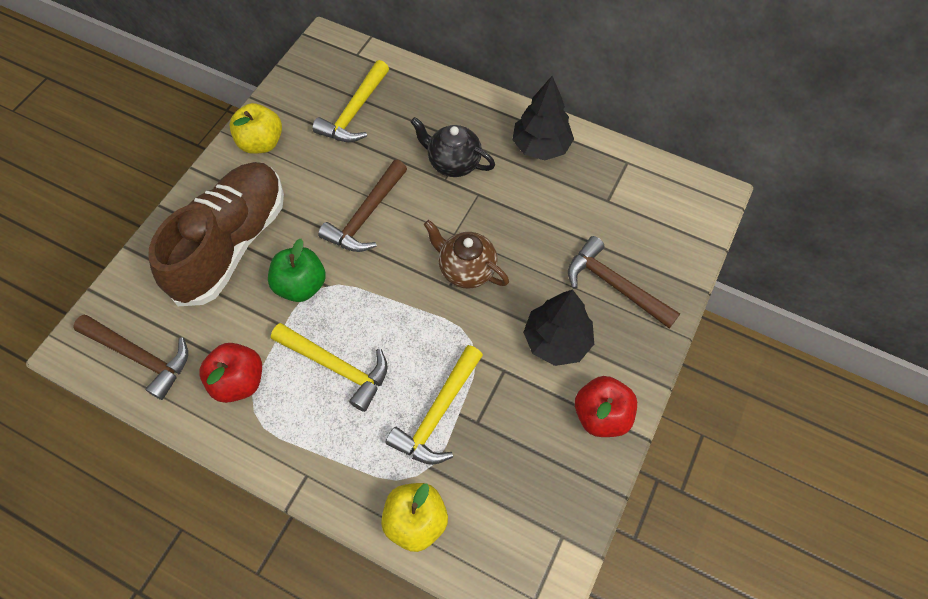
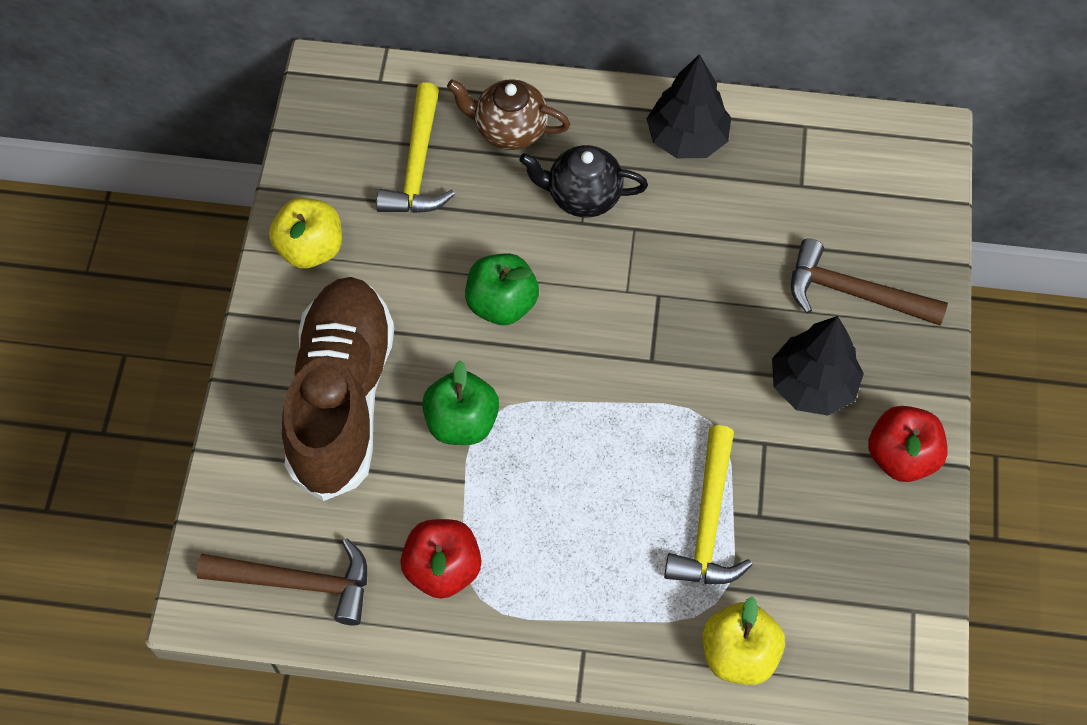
camera: 20 degrees left, 0 degrees up
(337, 367) = (558, 509): yellow hammer -> none
(366, 216) = (502, 304): brown hammer -> green apple
(466, 269) = (663, 332): brown teapot -> brown teapot (509, 130)

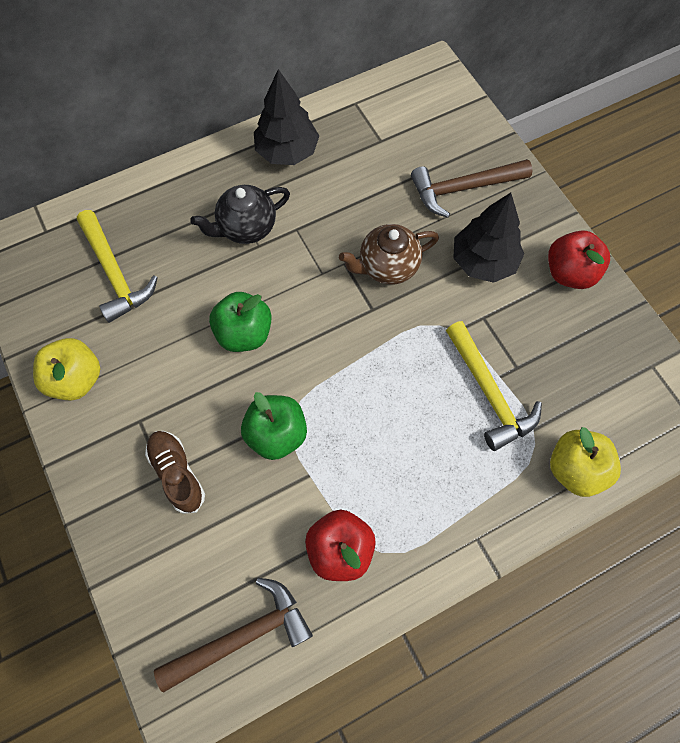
camera: 35 degrees left, 5 degrees up
(342, 398) = (177, 473): brown shoe -> brown shoe, size x0.45
(509, 130) = (163, 212): brown teapot -> brown teapot (387, 266)

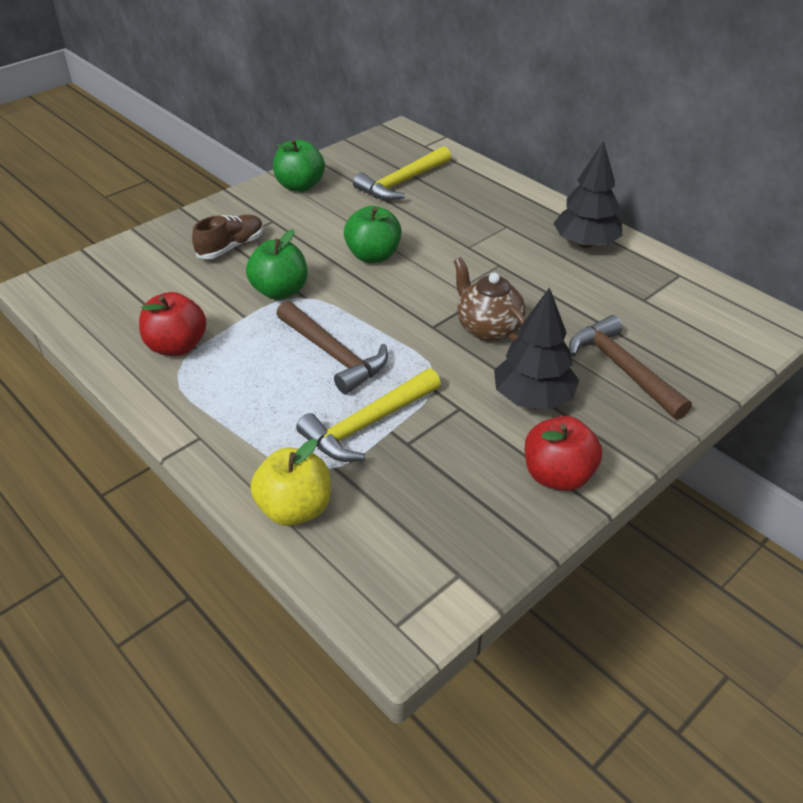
camera: 75 degrees right, 25 degrees down
(76, 379) = (300, 186): yellow apple -> green apple
(243, 635) = (96, 306): brown hammer -> brown hammer (334, 355)
(246, 228) = (484, 237): black teapot -> none

